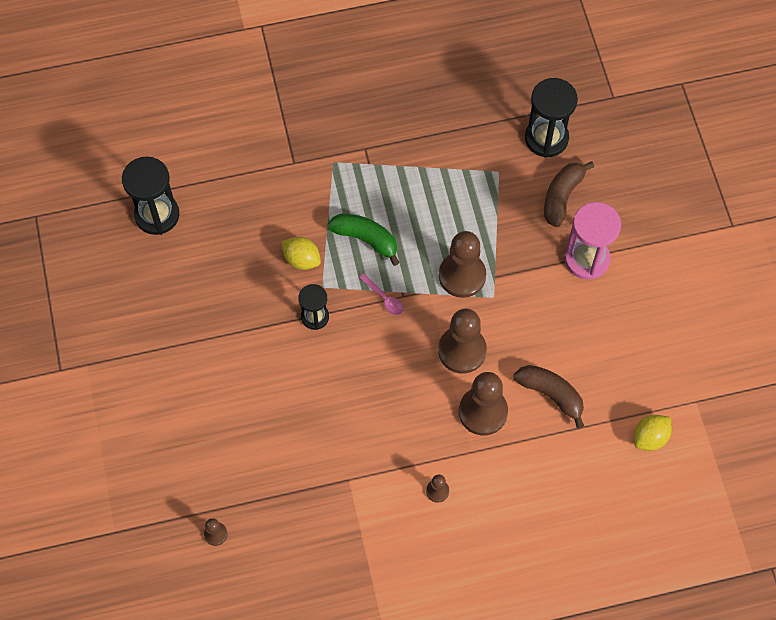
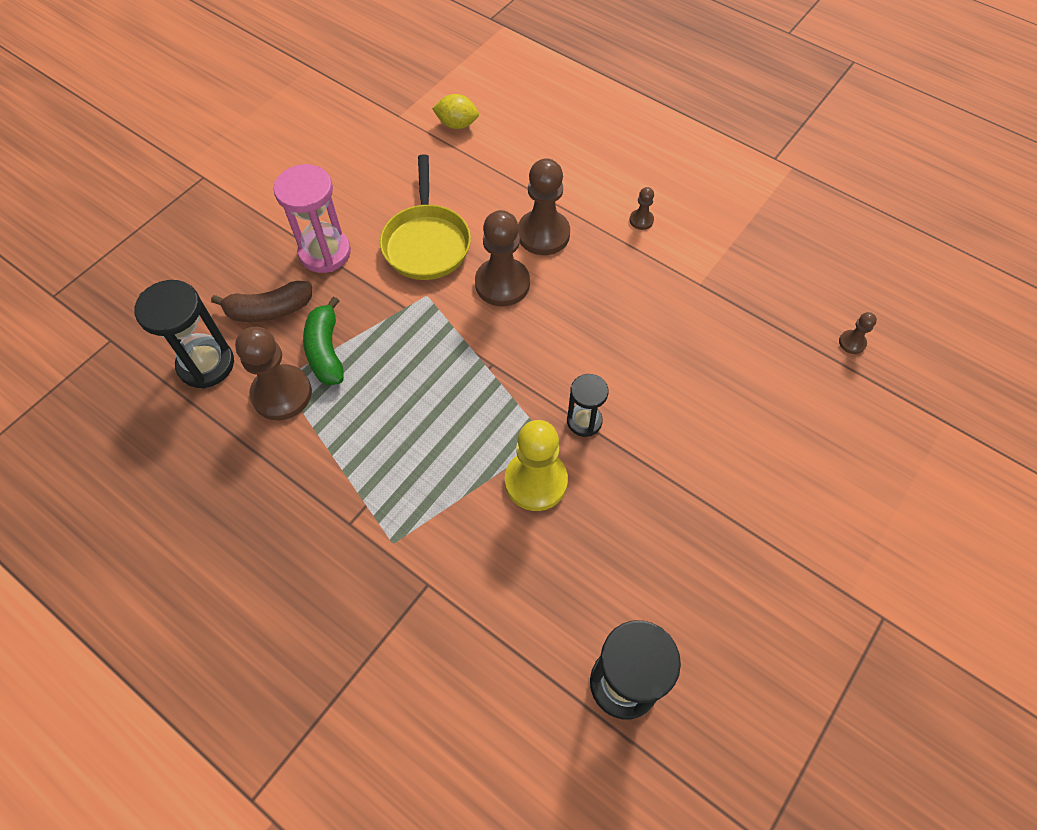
camera: 130 degrees left, 5 degrees down
(301, 259) = (536, 481): yellow lemon -> yellow pawn
(366, 239) = (459, 440): green banana -> green banana (326, 351)
(384, 298) = (509, 377): pink spoon -> none
(462, 276) = (426, 332): brown pawn -> brown pawn (282, 394)
(541, 329) = (426, 242): none -> yellow pan
(551, 394) = (481, 201): brown banana -> none

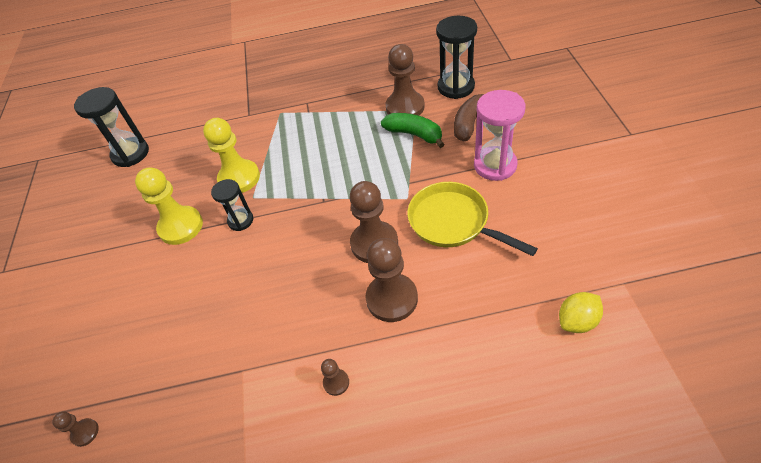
camera: 140 degrees right, 10 degrees down
(647, 476) = (181, 226): none -> yellow pawn

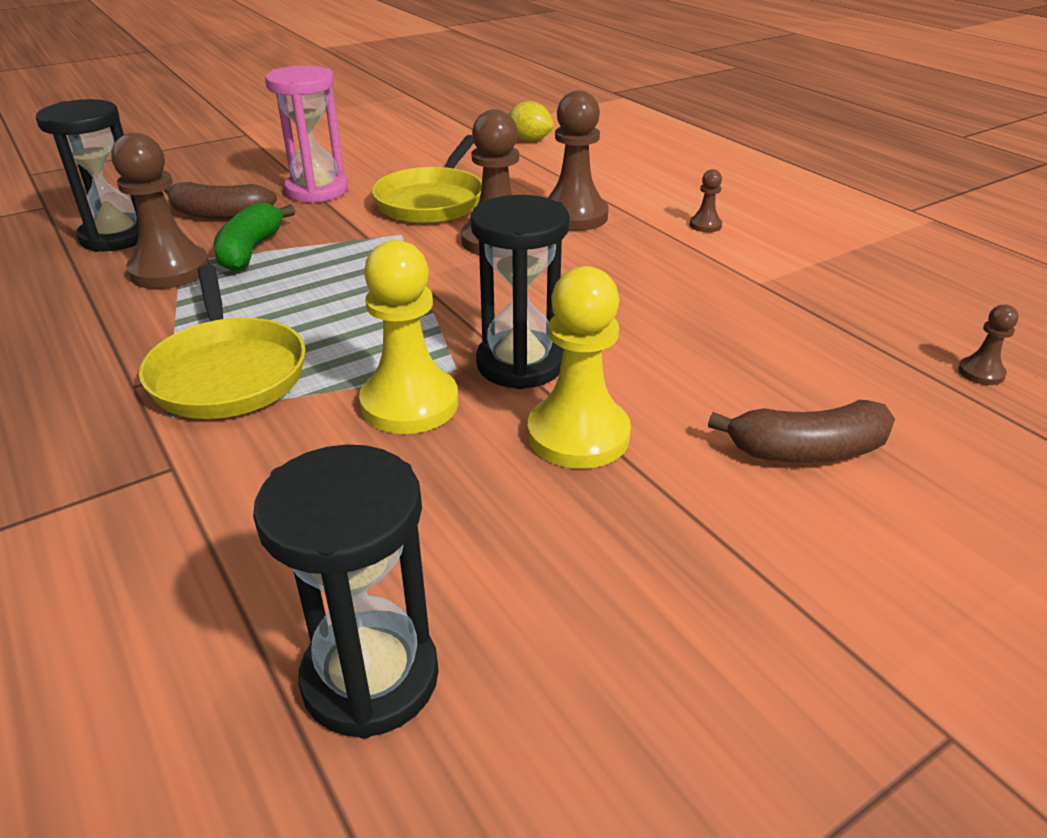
camera: 120 degrees left, 15 degrees down
(110, 303) = (806, 451): none -> brown banana
(240, 220) = (520, 364): black hourglass -> black hourglass, size x1.65
(298, 127) = (228, 373): none -> yellow pan

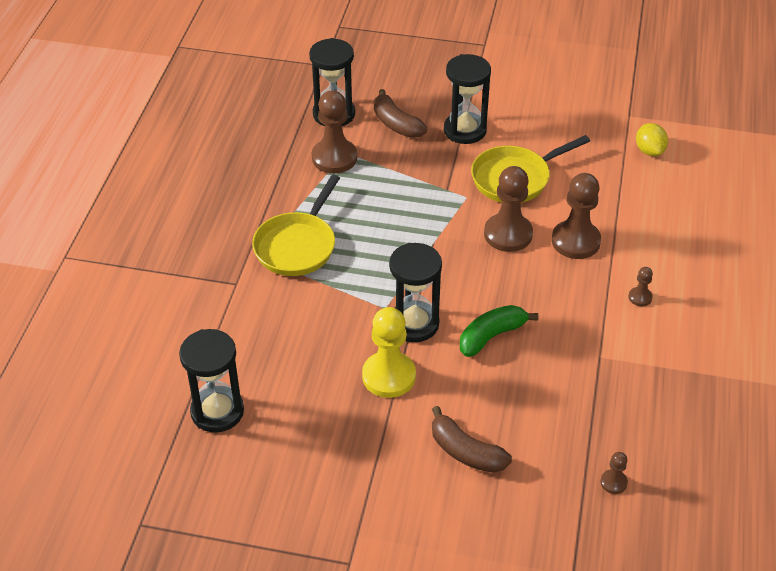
camera: 45 degrees right, 10 degrees up
(250, 251) = (382, 165): green banana -> green banana (491, 336)
(317, 191) = (464, 130): pink hourglass -> black hourglass
(410, 404) = (346, 313): yellow pawn -> none

